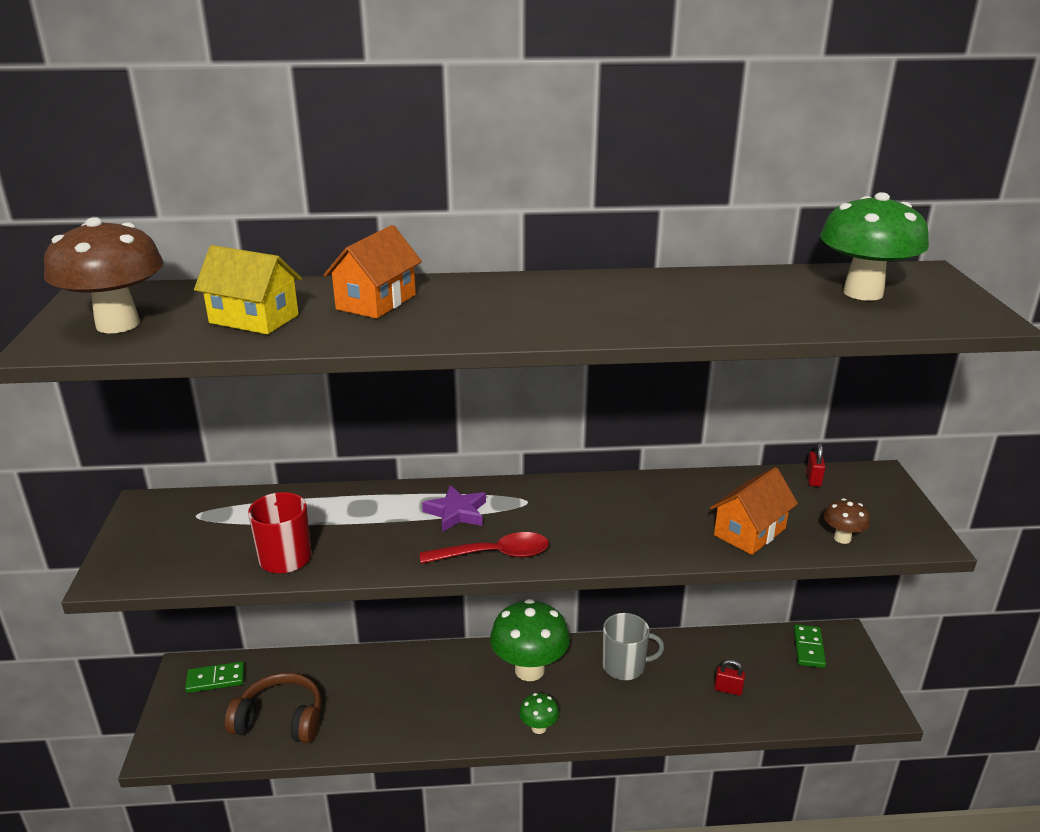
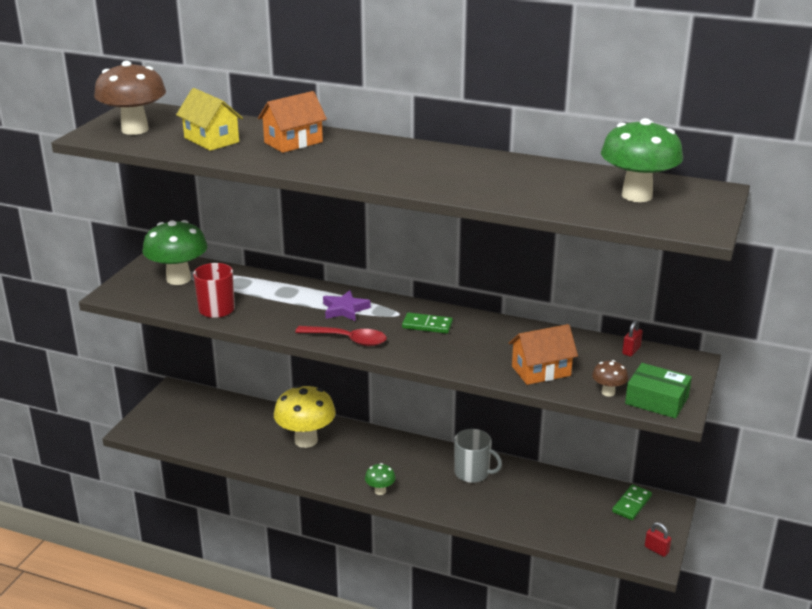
camera: 25 degrees right, 0 degrees up
(216, 679) = (188, 400): green domino -> green domino (427, 325)
(280, 720) = (214, 435): brown headphones -> none
(404, 687) = (306, 440): none -> yellow mushroom
(529, 670) = (400, 455): green mushroom -> green mushroom (178, 279)
(728, 689) = (540, 510): red padlock -> red padlock (656, 550)
(897, 533) = (657, 400): none -> green box

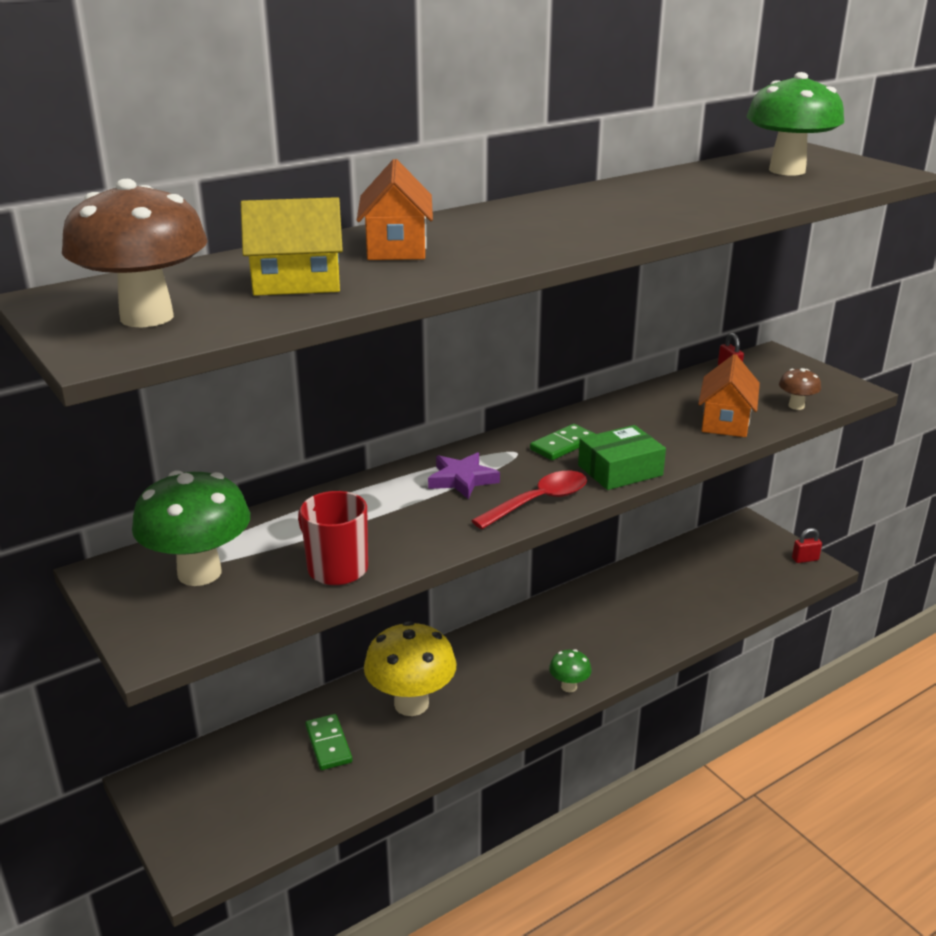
camera: 55 degrees left, 0 degrees up
(472, 473) = (597, 609): grey mug -> none
(631, 504) = (729, 541): green domino -> green domino (328, 744)
(657, 400) = (829, 391): green box -> green box (620, 470)

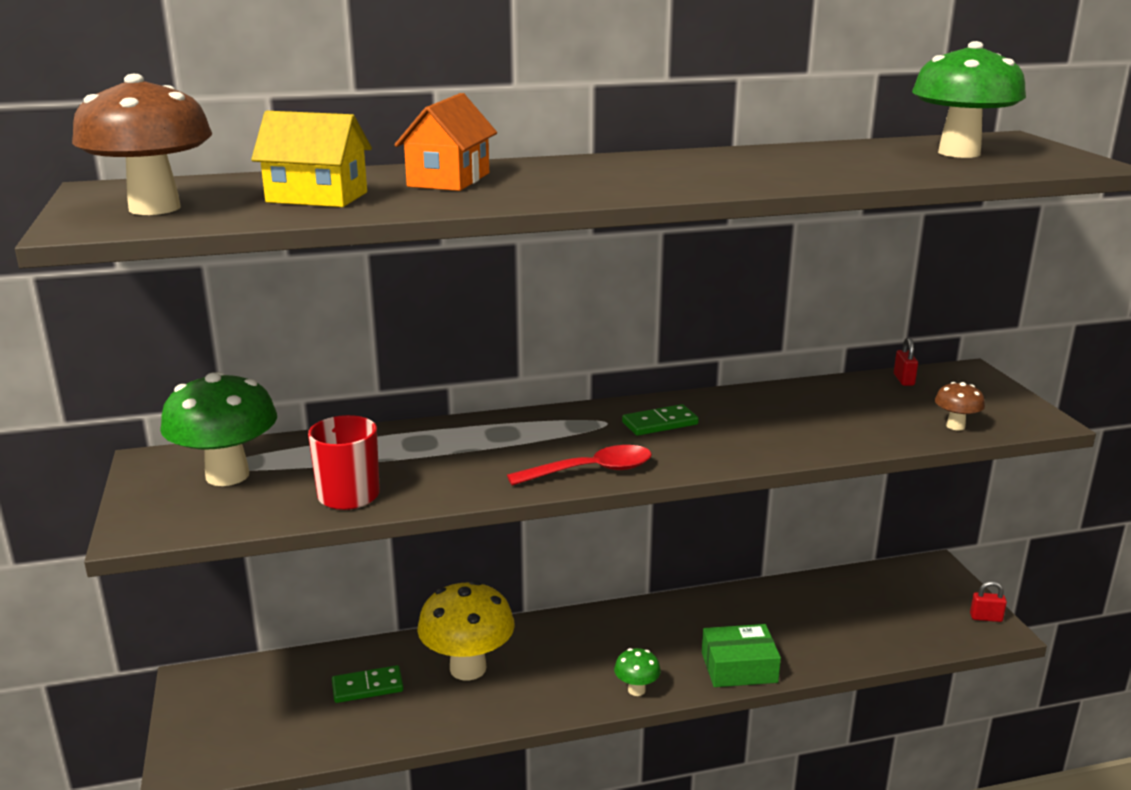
camera: 20 degrees right, 5 degrees down
(328, 744) = (367, 687): green domino -> green domino turned 75 degrees clockwise
(462, 479) = (531, 438): purple star -> none
(620, 470) = (701, 456): green box -> green box (739, 667)
(725, 421) = (858, 428): orange house -> none

